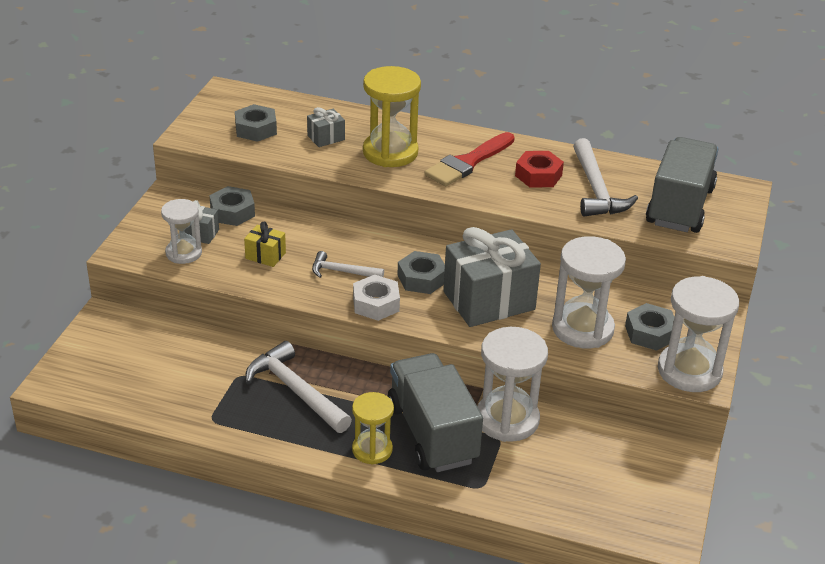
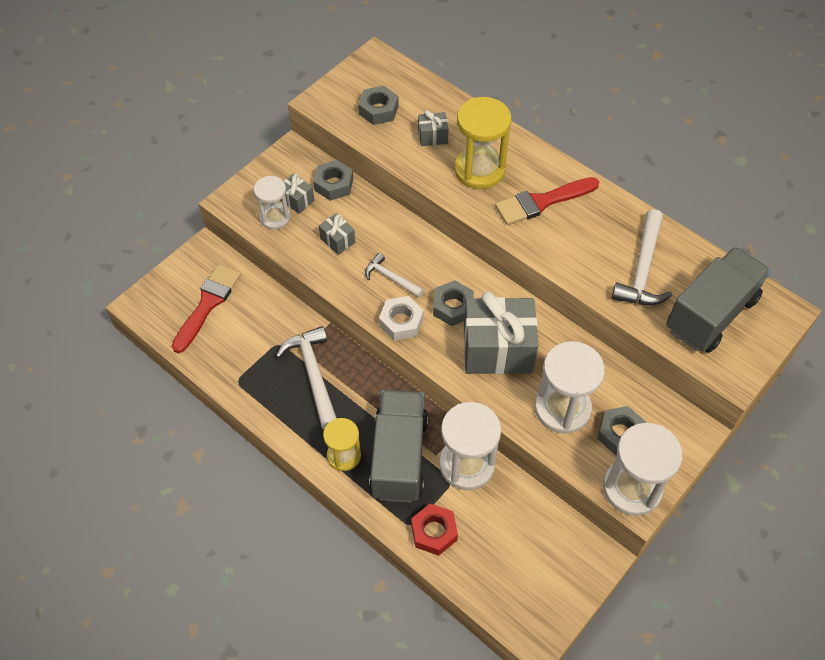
camera: 25 degrees right, 20 degrees up
(136, 362) = (208, 304): none -> red brush
(265, 255) = (337, 240): yellow gift -> grey gift
(538, 175) = (598, 236): red nut -> red nut (434, 532)

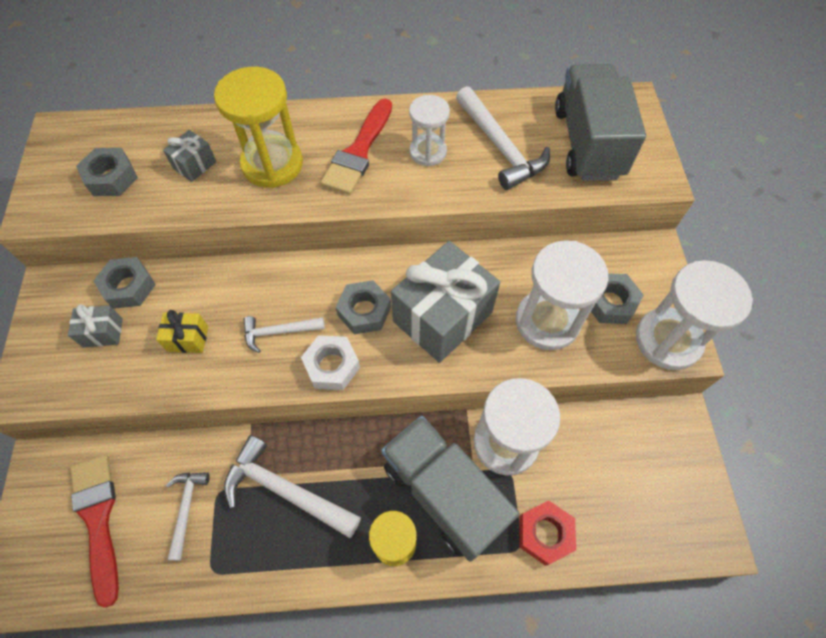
camera: 45 degrees left, 5 degrees up
(254, 338) = (186, 509): none -> white hammer
(275, 217) = (94, 369): white hourglass -> white hourglass (428, 152)
(337, 240) = (188, 338): grey gift -> yellow gift

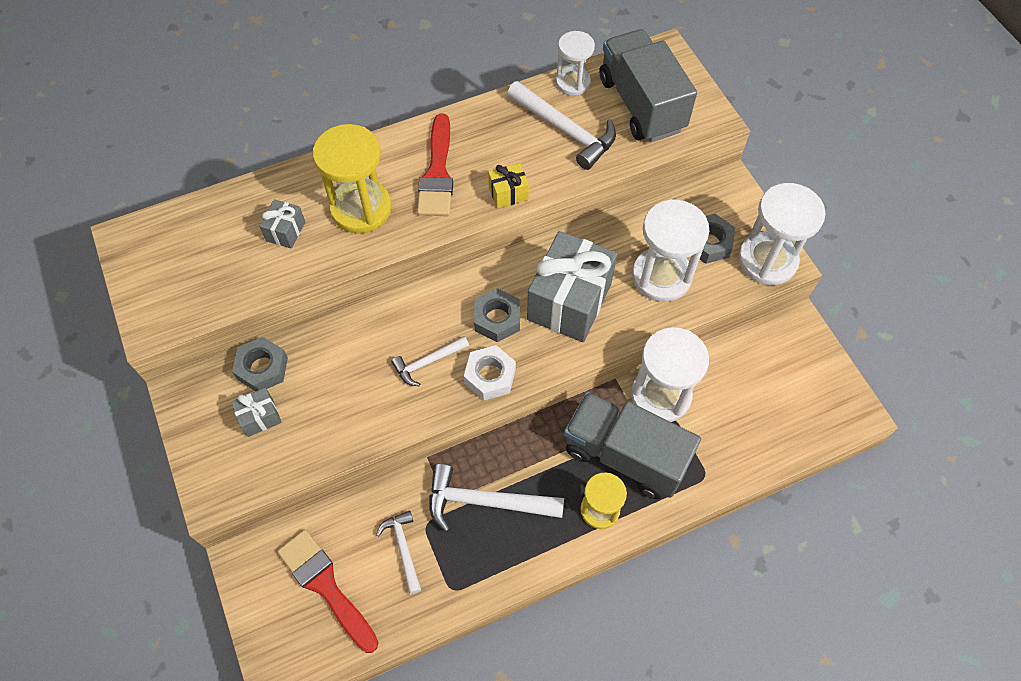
camera: 20 degrees left, 0 degrees up
(111, 177) = (209, 268): grey nut -> none
(188, 338) = (345, 396): yellow gift -> yellow gift (508, 193)
(428, 152) = (501, 154): white hourglass -> white hourglass (573, 82)
(544, 534) = (721, 457): red nut -> none

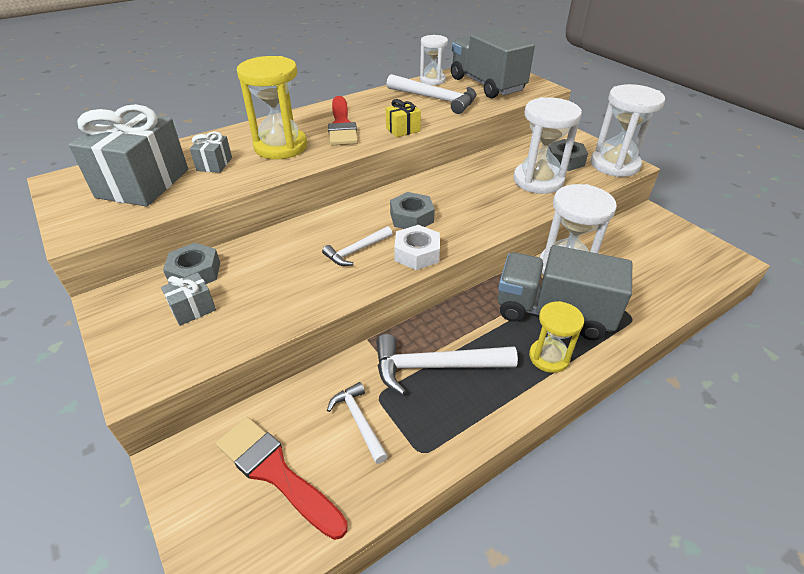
camera: 10 degrees left, 20 degrees down
(569, 301) = (469, 201): grey gift -> grey gift (143, 183)

